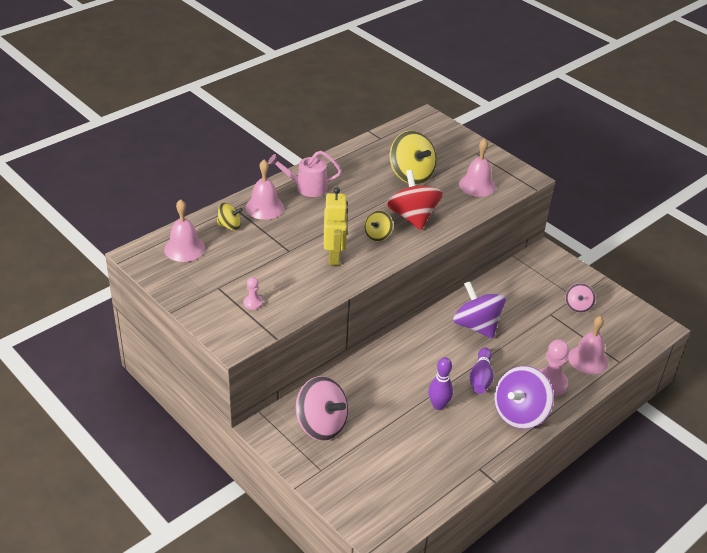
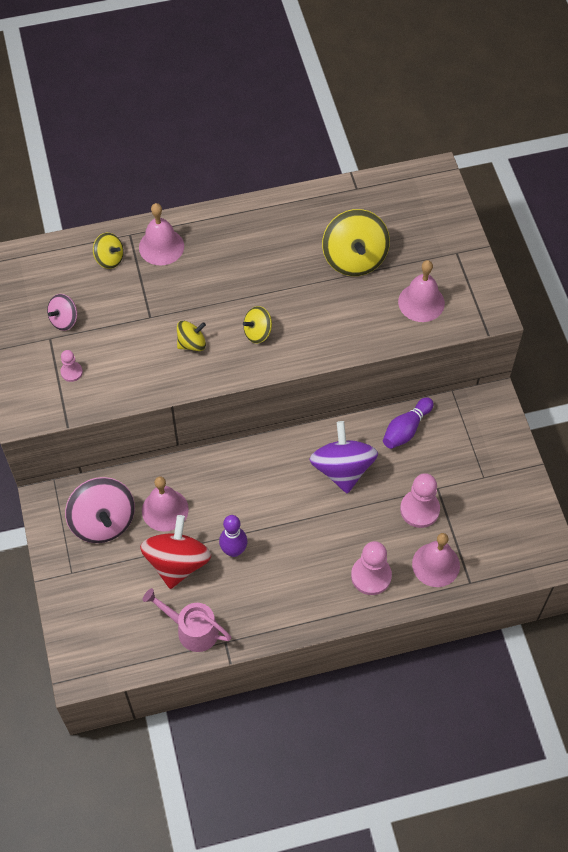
camera: 30 degrees right, 20 degrees up
(184, 248) = (46, 272): pink bell -> pink bell (165, 510)
(306, 187) = (224, 234): pink watering can -> pink watering can (192, 629)
(334, 256) = (192, 343): yellow robot -> yellow spinning top
(413, 217) = (314, 321): red spinning top -> red spinning top (177, 562)
(481, 378) = (300, 537): purple bowling pin -> purple bowling pin (406, 429)
(519, 413) = (312, 598): purple spinning top -> none
(549, 331) = (419, 509): none -> pink pawn
(578, 306) = (477, 491): pink spinning top -> pink spinning top (64, 320)

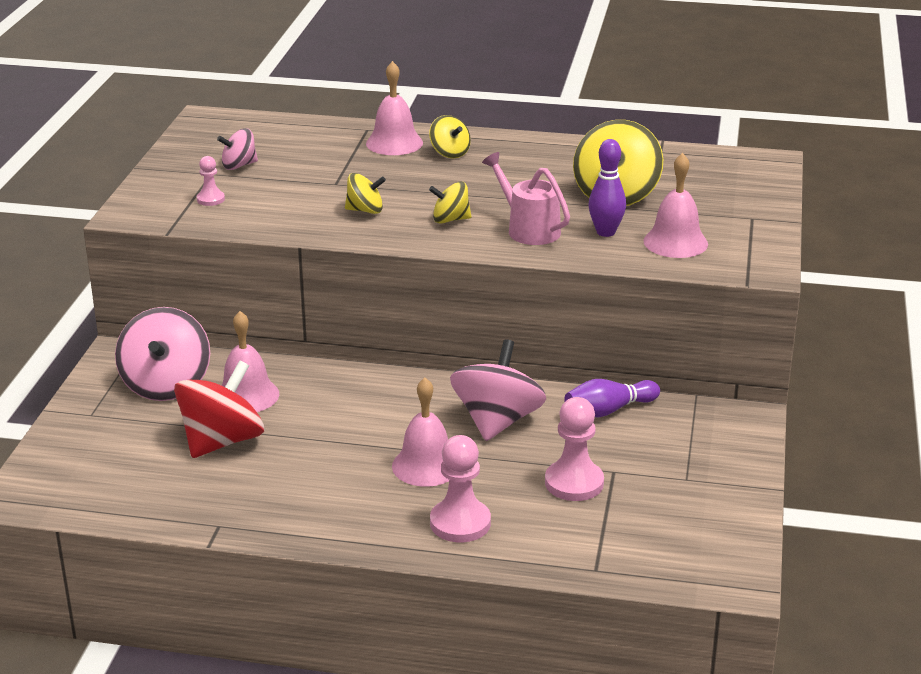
camera: 25 degrees right, 30 degrees down
(109, 259) = (329, 139): yellow spinning top -> yellow spinning top (450, 153)
(192, 629) = (187, 502): pink watering can -> pink watering can (528, 229)
(234, 550) = (300, 451): purple bowling pin -> purple bowling pin (605, 232)
(342, 469) = (497, 421): purple spinning top -> pink spinning top
(436, 564) = (558, 538): pink bell -> pink bell (426, 466)

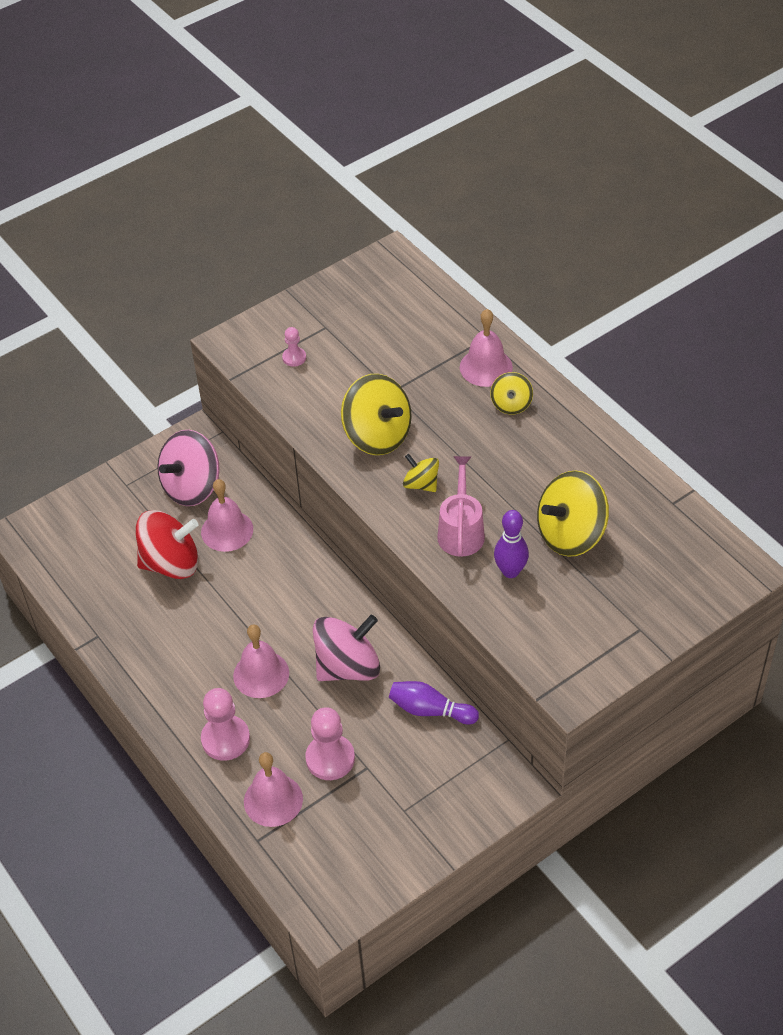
camera: 45 degrees right, 20 degrees up
(239, 165) = (352, 329): pink spinning top -> none
(365, 210) = (377, 435): yellow spinning top -> yellow spinning top, size x1.88
(675, 242) = (546, 617): pink bell -> pink bell (273, 800)

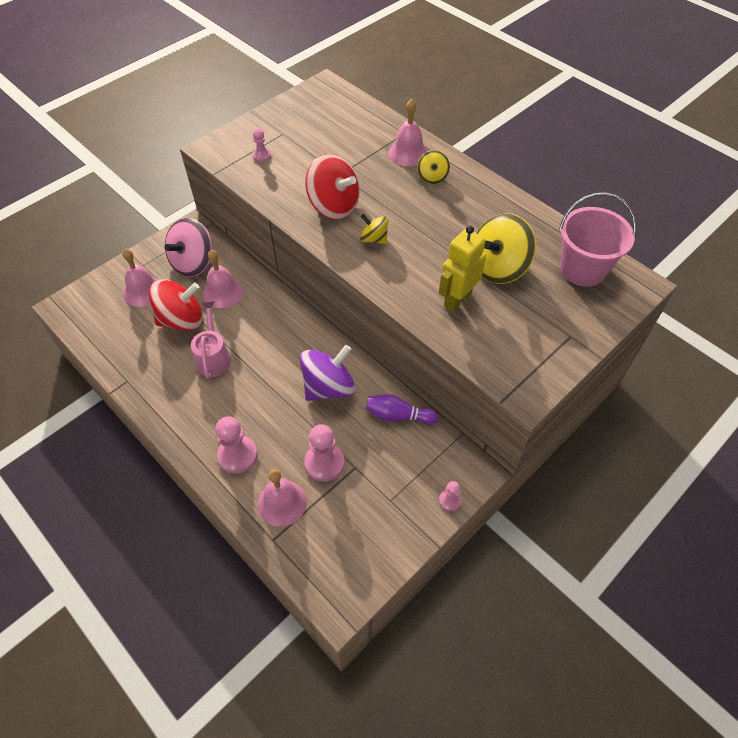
camera: 10 degrees left, 5 degrees up
(261, 674) = (261, 399): pink bell -> pink bell (143, 291)
(348, 667) = (328, 387): pink spinning top -> purple spinning top
(377, 435) = (334, 206): yellow spinning top -> red spinning top
(461, 531) = (411, 271): pink watering can -> pink watering can (213, 357)
(476, 817) = (449, 500): none -> pink pawn
(510, 571) = (457, 299): purple bowling pin -> yellow robot
(677, 545) = (582, 269): none -> pink bucket

